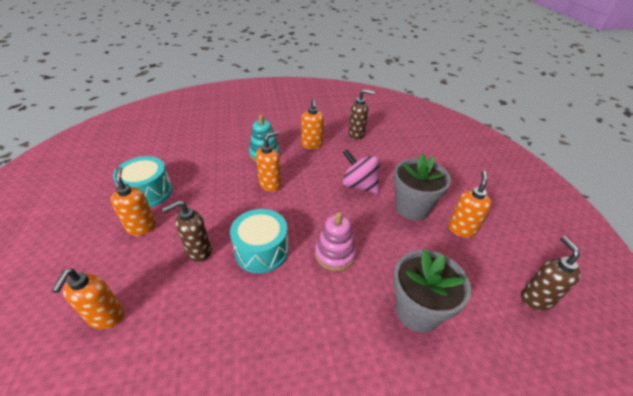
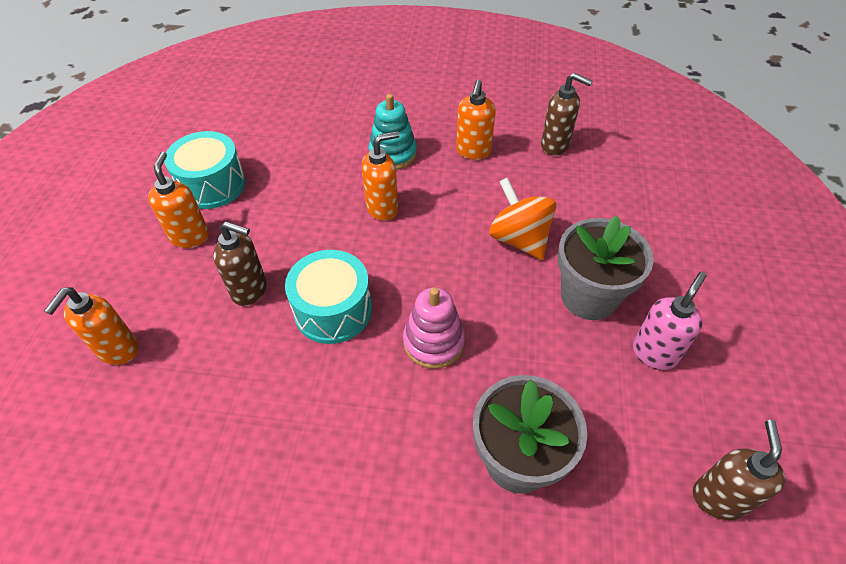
camera: 20 degrees right, 10 degrees up
(198, 252) = (250, 290): brown soap dispenser -> brown soap dispenser turned 150 degrees counterclockwise
(359, 185) = (519, 239): pink spinning top -> orange spinning top
(461, 229) = (654, 353): orange soap dispenser -> pink soap dispenser

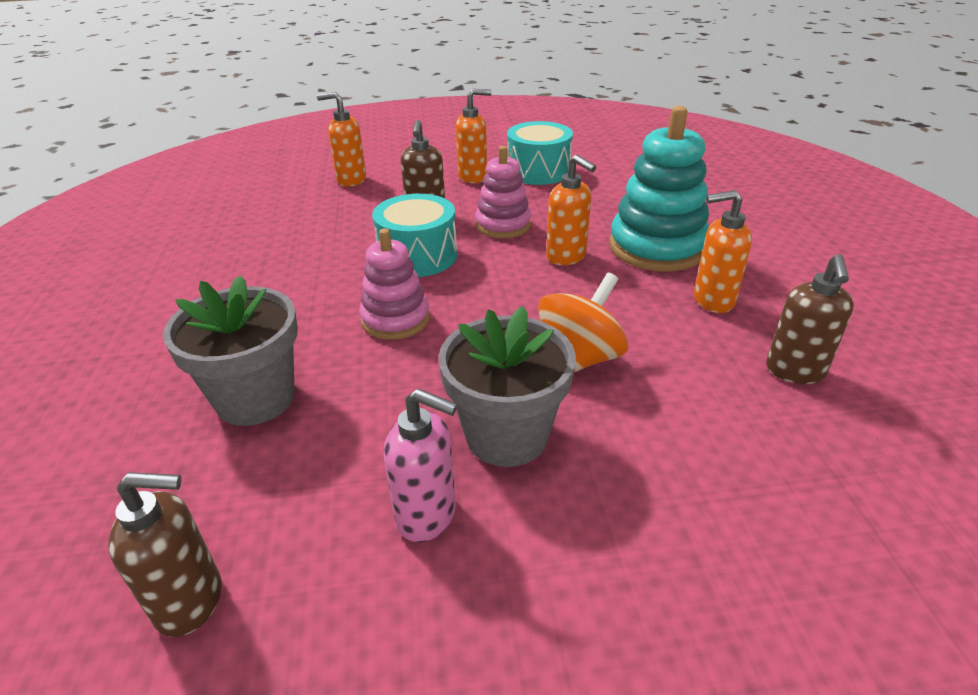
camera: 75 degrees right, 15 degrees down
(307, 236) = (503, 225): none -> pink stacking toy
(393, 154) = (657, 247): turquoise stacking toy -> turquoise stacking toy, size x1.61

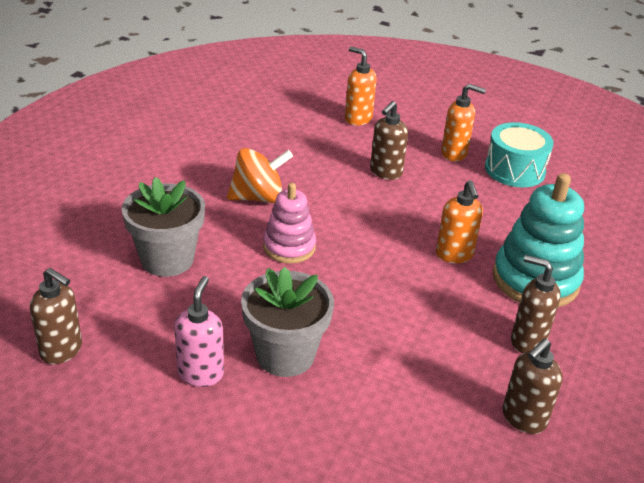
camera: 30 degrees right, 0 degrees up
(418, 256) = (347, 206): turquoise drum -> none
(427, 515) = (201, 373): pink soap dispenser -> pink soap dispenser turned 135 degrees counterclockwise
(503, 225) = (433, 207): pink stacking toy -> none
(578, 359) = (379, 332): orange spinning top -> orange spinning top (258, 197)
(712, 300) = (527, 341): orange soap dispenser -> brown soap dispenser

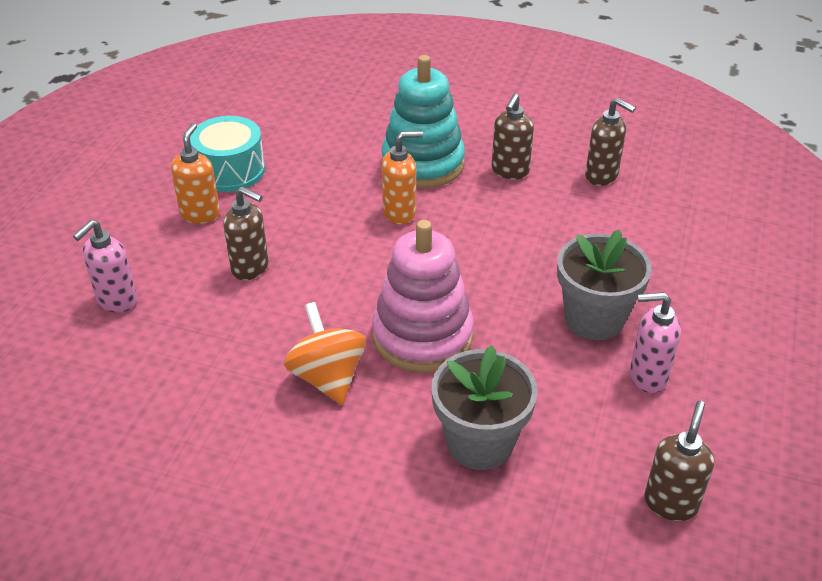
camera: 95 degrees left, 5 degrees up
(289, 247) = (422, 336): pink stacking toy -> pink stacking toy, size x1.61
(358, 119) = (116, 301): orange soap dispenser -> pink soap dispenser

